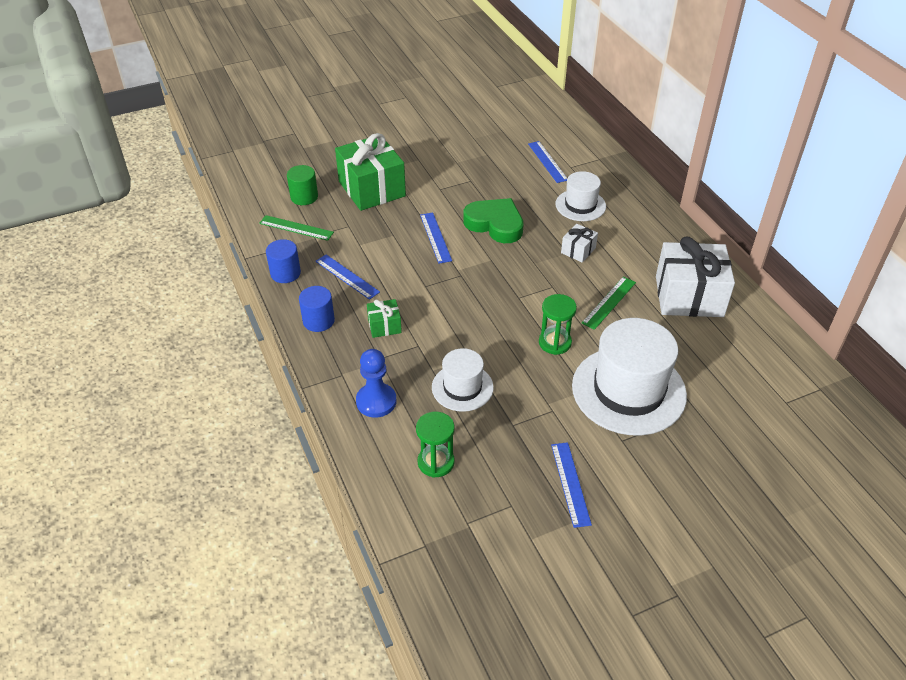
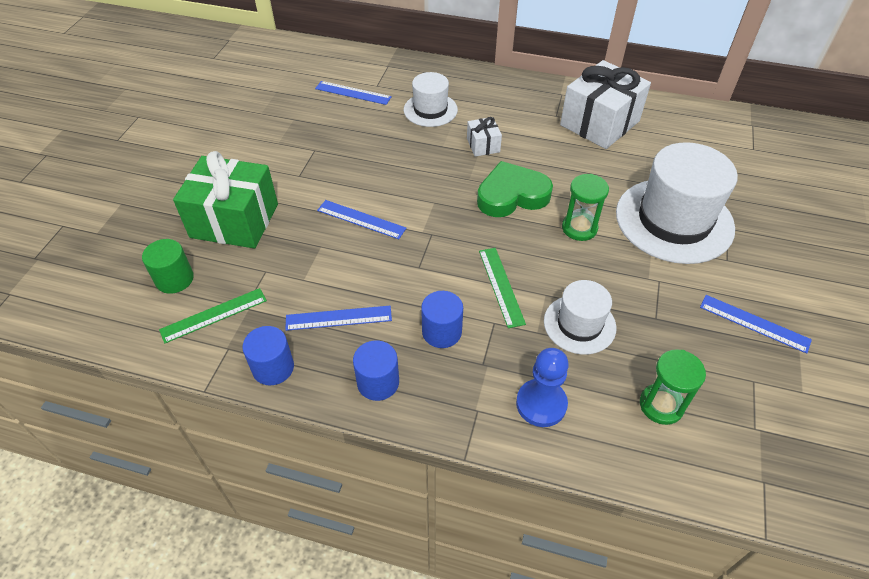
camera: 50 degrees left, 5 degrees up
(384, 326) = (441, 332): green gift -> blue cylinder
(495, 224) = (391, 171): green heart -> green heart (512, 195)
(609, 302) = (563, 167): green ruler -> green ruler (501, 286)

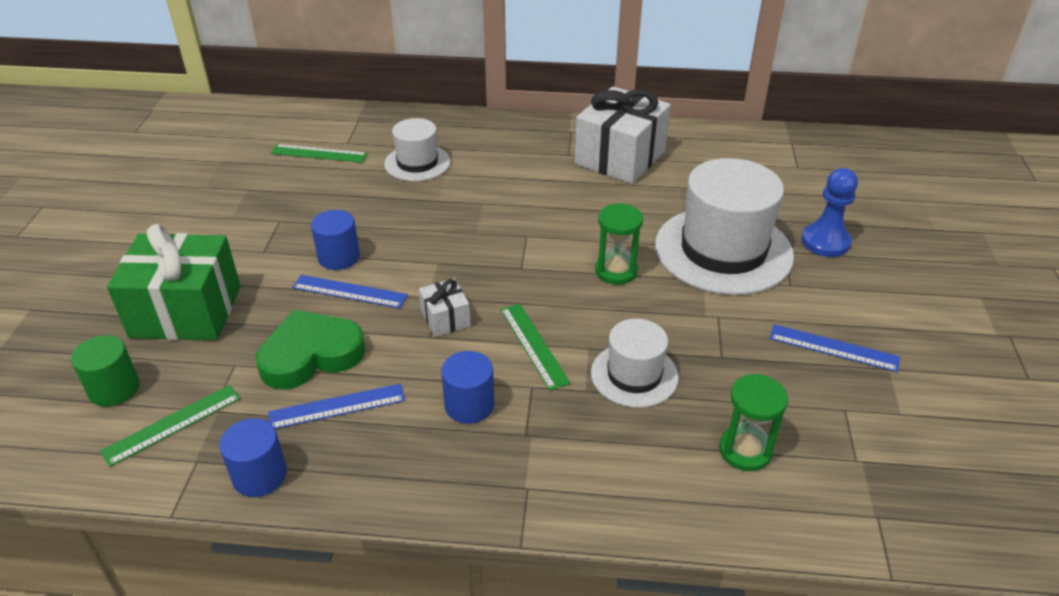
camera: 10 degrees left, 10 degrees down
(353, 93) = (319, 153): blue ruler -> green ruler
(378, 382) = (398, 473): blue cylinder -> blue cylinder (339, 257)
(483, 145) = (487, 194): white gift -> white gift (445, 318)
(512, 195) = (530, 245): green heart -> green heart (311, 355)
(541, 404) = (604, 469): blue pawn -> blue pawn (825, 242)

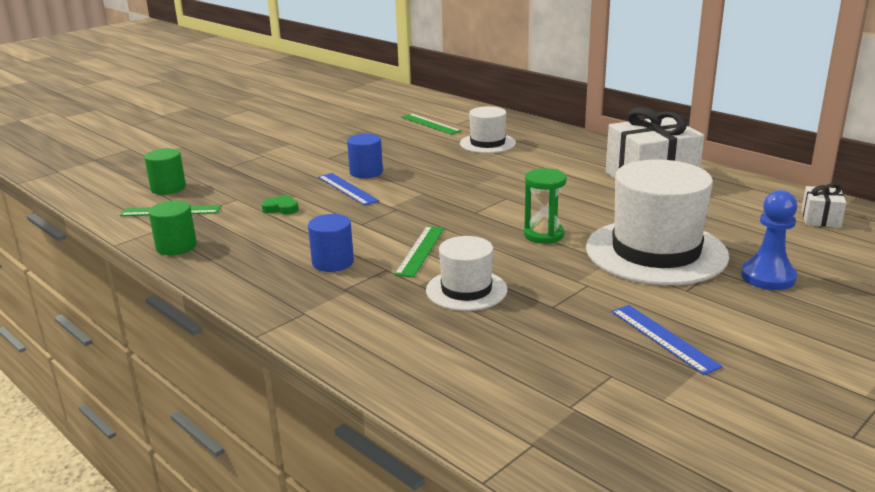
camera: 40 degrees right, 15 degrees down
(186, 311) = (248, 170): green gift -> none
(259, 475) = (176, 246): blue cylinder -> green cylinder
(311, 355) = (281, 208): green heart -> green heart, size x0.46
(337, 406) = (259, 234): blue ruler -> none
(445, 318) = (384, 219): white gift -> white gift (820, 219)
(745, 450) = (484, 360): green hourglass -> none

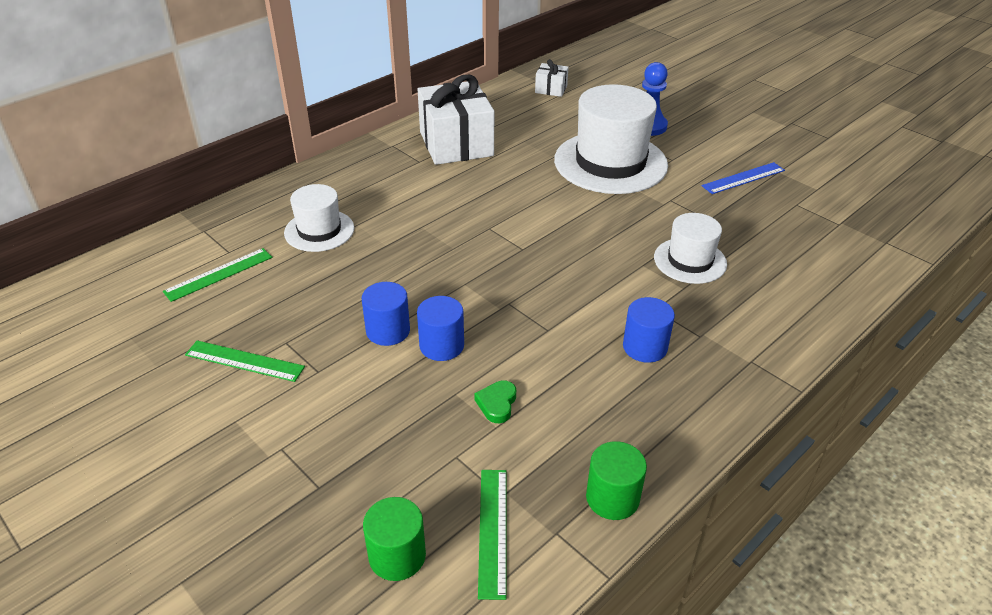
camera: 90 degrees left, 15 degrees up
(347, 189) = (441, 345): blue ruler -> blue cylinder
(420, 250) = (614, 286): green ruler -> green ruler (244, 361)
(543, 235) = (578, 212): green hourglass -> none

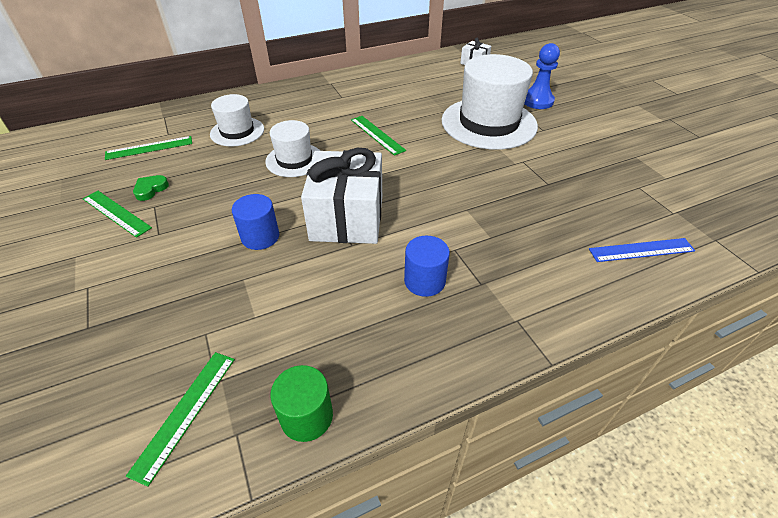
camera: 20 degrees right, 5 degrees up
(388, 331) = (229, 215): blue cylinder -> none
(397, 556) = (96, 409): green cylinder -> none
(456, 144) = (377, 89): white gift -> white gift (347, 217)
(494, 201) = (377, 135): none -> green ruler
(497, 404) = (268, 297): green heart -> green heart (150, 189)
(690, 261) = (510, 215): white hat -> white hat (294, 160)
(743, 178) = (599, 156): blue ruler -> blue ruler (641, 250)

